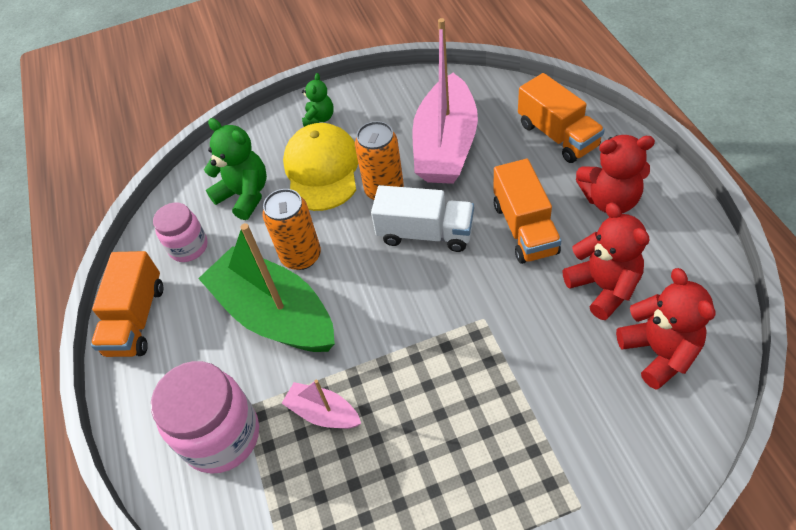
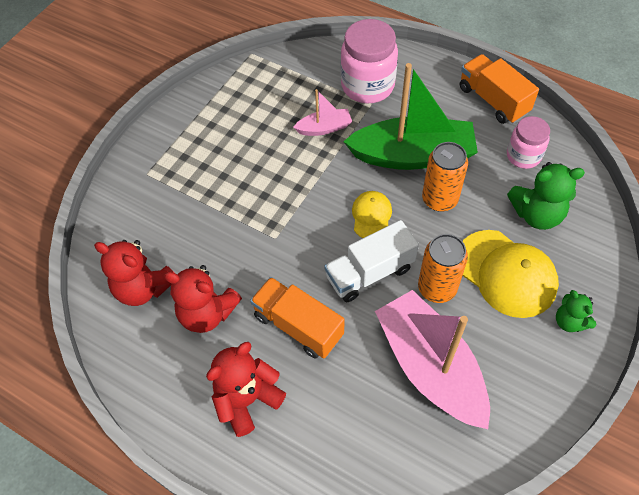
camera: 135 degrees right, 5 degrees up
(374, 280) = (371, 216): none -> yellow cap
(557, 135) = (340, 448): orange truck -> none

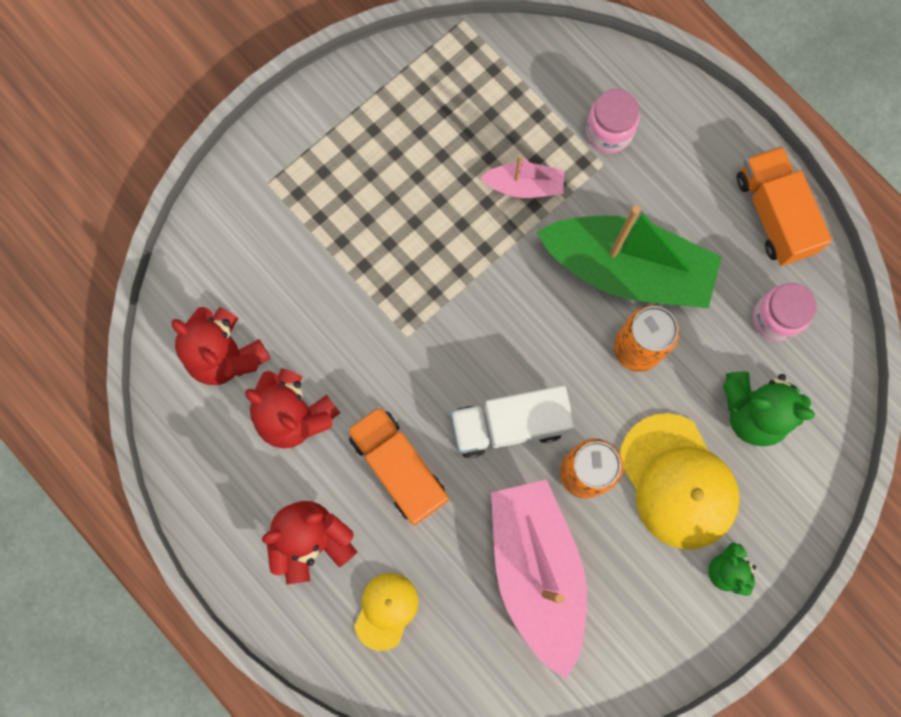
camera: 15 degrees right, 20 degrees up
(367, 86) = (608, 132): pink jar -> pink jar, size x0.61
(371, 216) = (540, 344): yellow cap -> yellow cap (386, 610)

